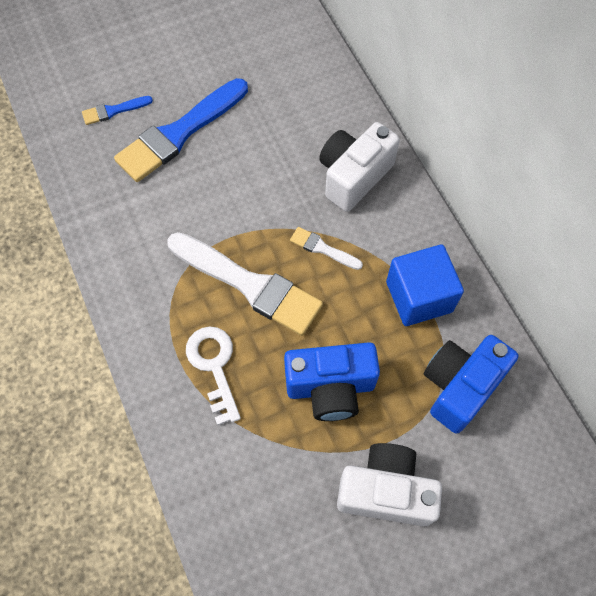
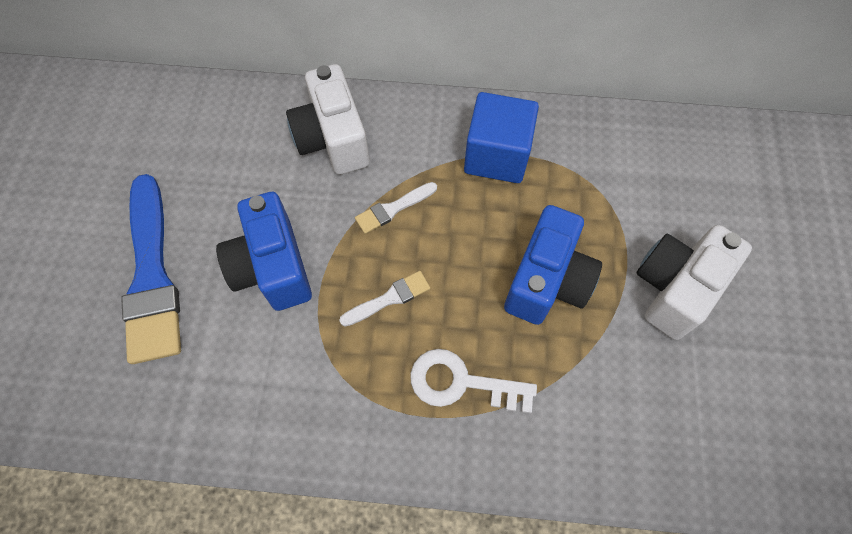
camera: 60 degrees left, 0 degrees up
(113, 111) = (61, 333): blue brush -> none
(250, 285) = (389, 298): white brush -> white brush, size x0.46
(460, 387) = (604, 172): blue camera -> blue camera (273, 267)

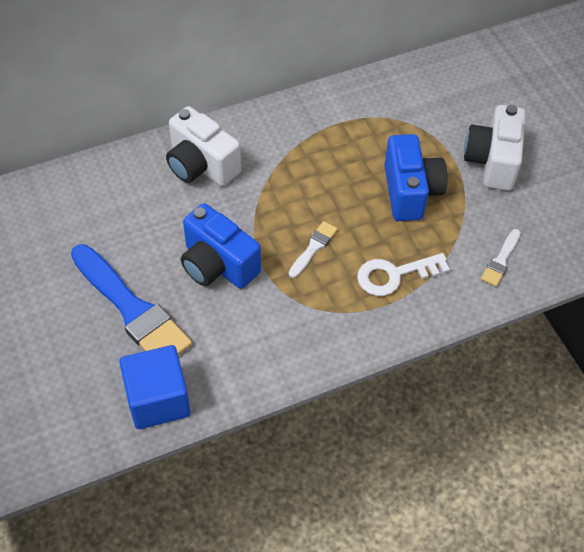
camera: 30 degrees left, 10 degrees down
(393, 209) = (277, 192): white brush -> white brush (500, 260)
(497, 155) = (326, 128): blue cube -> blue cube (158, 399)

